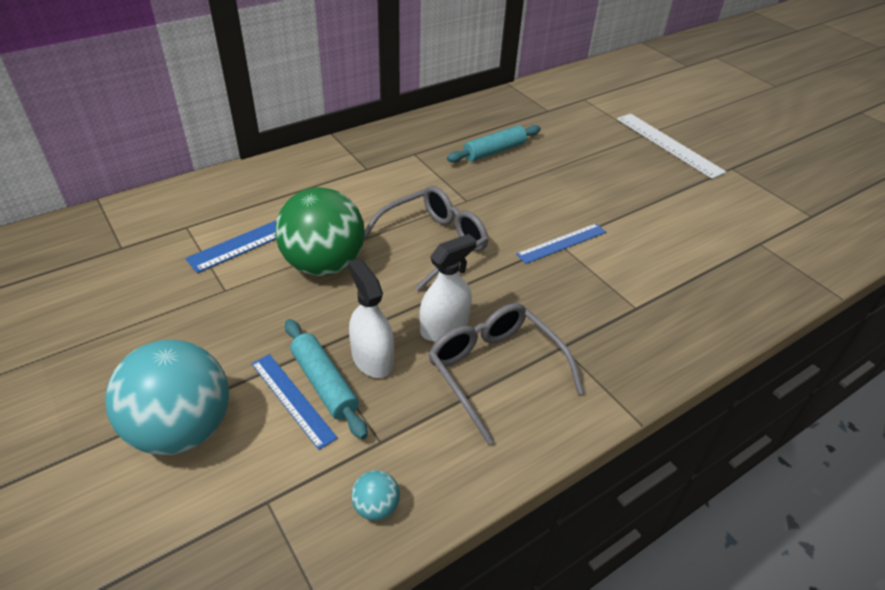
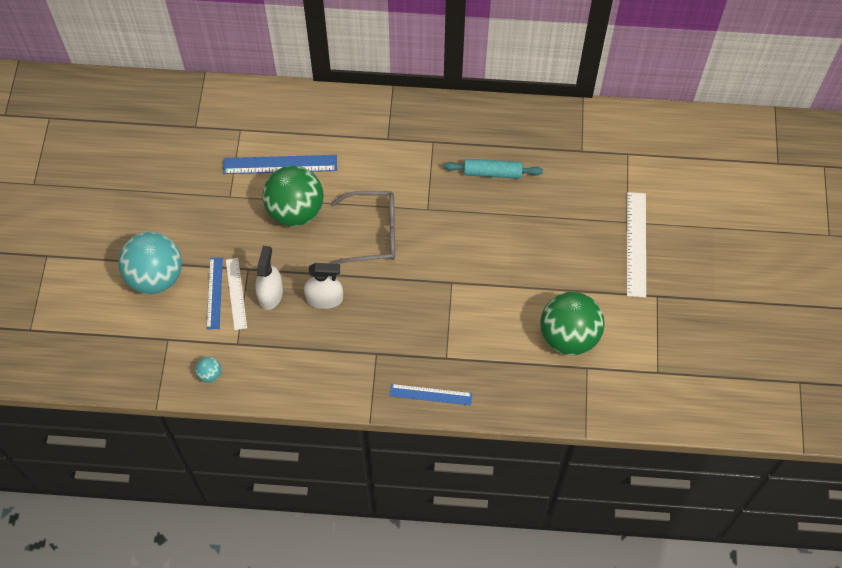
camera: 40 degrees right, 20 degrees up
(324, 383) = (236, 293): turquoise rolling pin -> white ruler
(495, 371) = (326, 343): grey glasses -> none
(562, 243) = (453, 283): blue ruler -> blue ruler (430, 395)
(712, 228) = (569, 336): none -> green ball

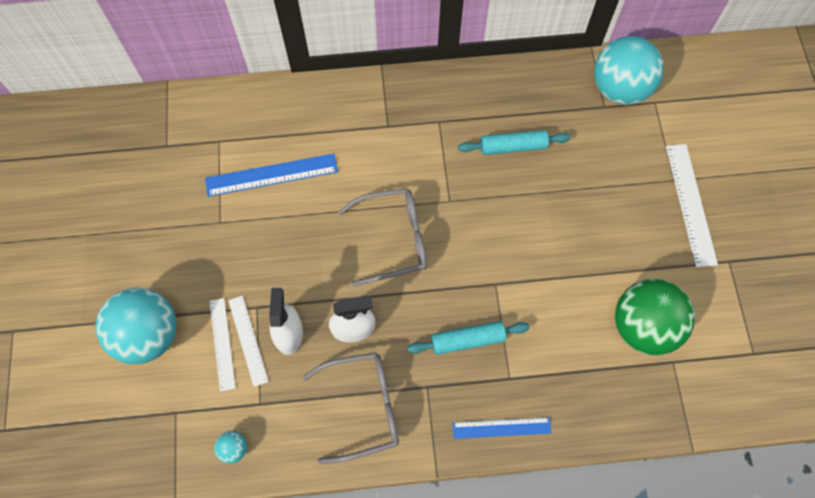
camera: 10 degrees left, 5 degrees up
(215, 293) = (222, 343): blue ruler -> white ruler
(295, 210) = (299, 227): green ball -> none
(320, 360) = (363, 407): none -> grey glasses
(418, 323) = (467, 340): none -> turquoise rolling pin
(599, 137) = (619, 89): none -> turquoise ball

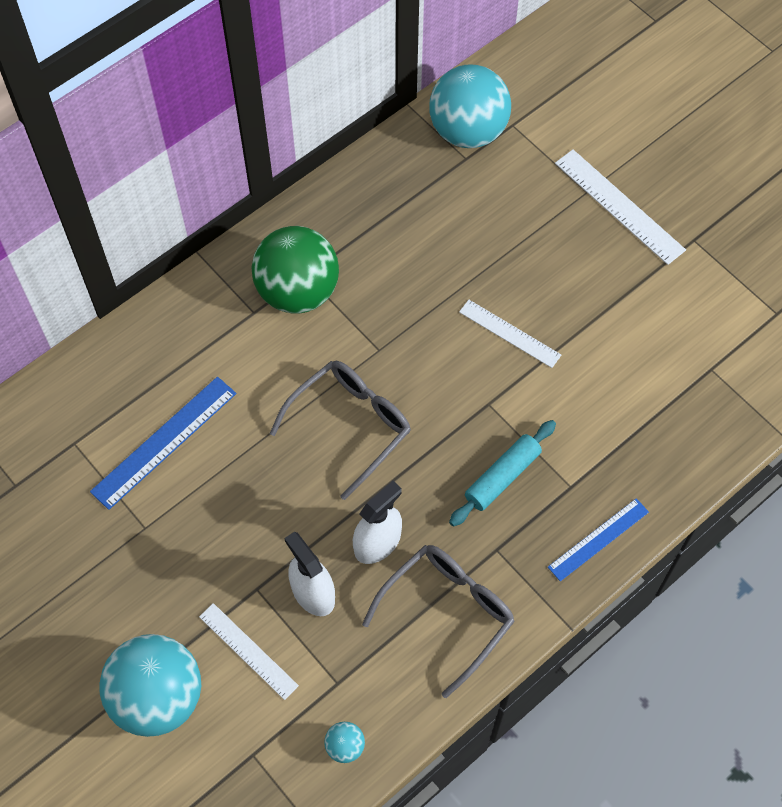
camera: 35 degrees left, 5 degrees down
(248, 340) = (273, 629): white ruler -> white ruler (509, 333)
(513, 147) = (403, 254): turquoise rolling pin -> none
(643, 326) = (660, 353): green ball -> green ball (298, 292)

